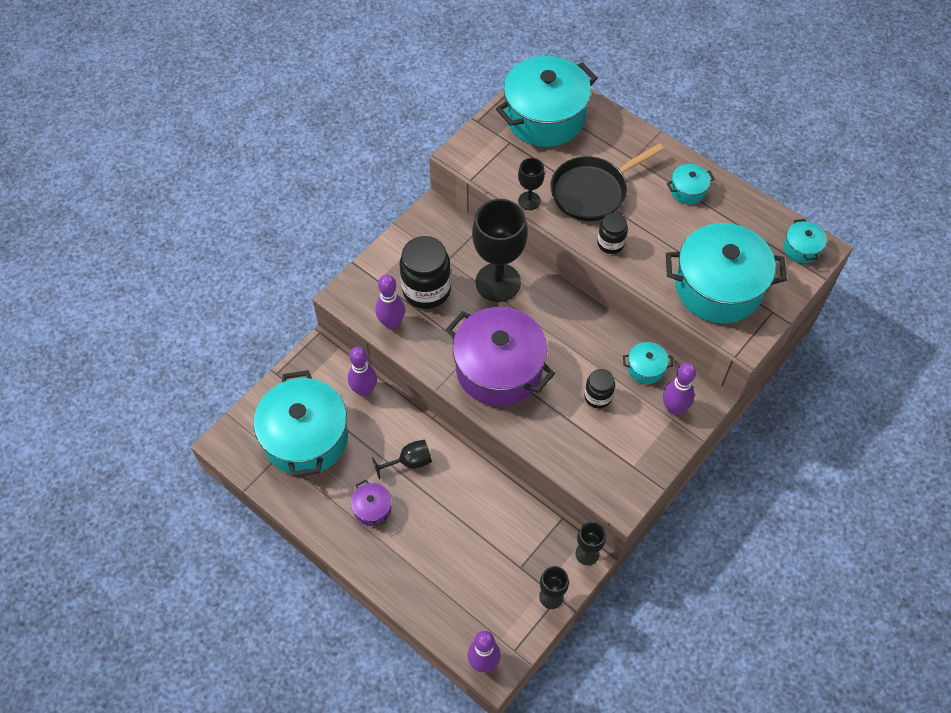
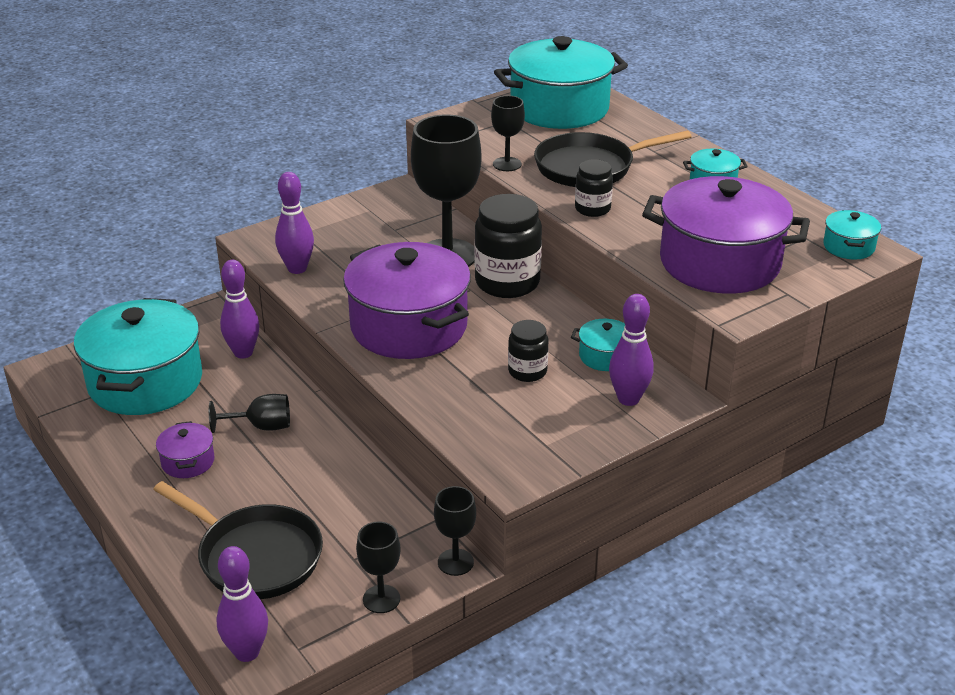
camera: 15 degrees right, 25 degrees down
(426, 290) = (355, 249): black jar -> black jar (507, 282)
(455, 582) = (254, 556): none -> black pan
(718, 287) = (719, 263): turquoise pot -> purple pot

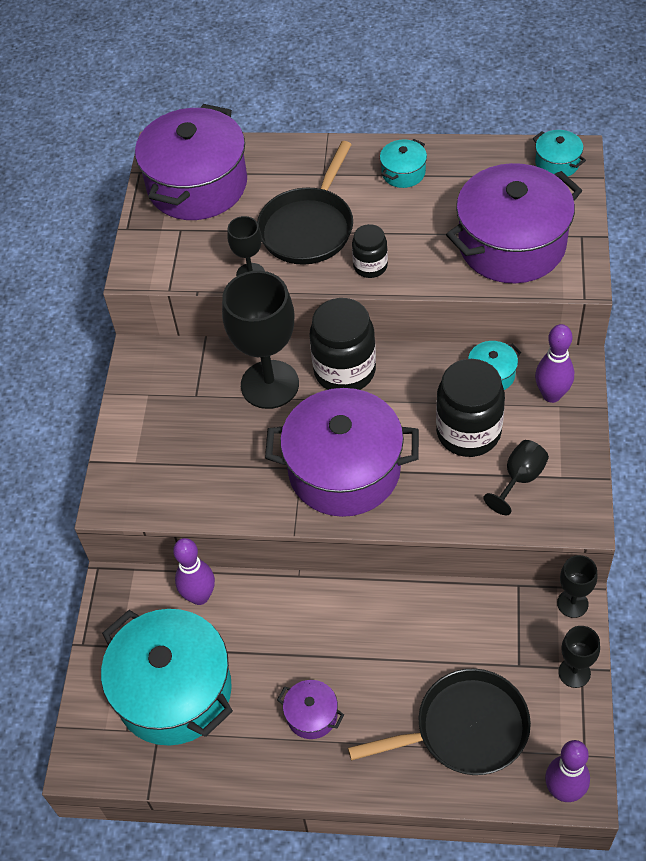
camera: 45 degrees left, 20 degrees up
(261, 426) = (312, 638): black goblet -> black goblet (520, 479)
(297, 269) = (188, 497): purple bowling pin -> none
(527, 371) = (468, 432): black jar -> black jar, size x1.83
(559, 108) = (197, 185): turquoise pot -> purple pot

